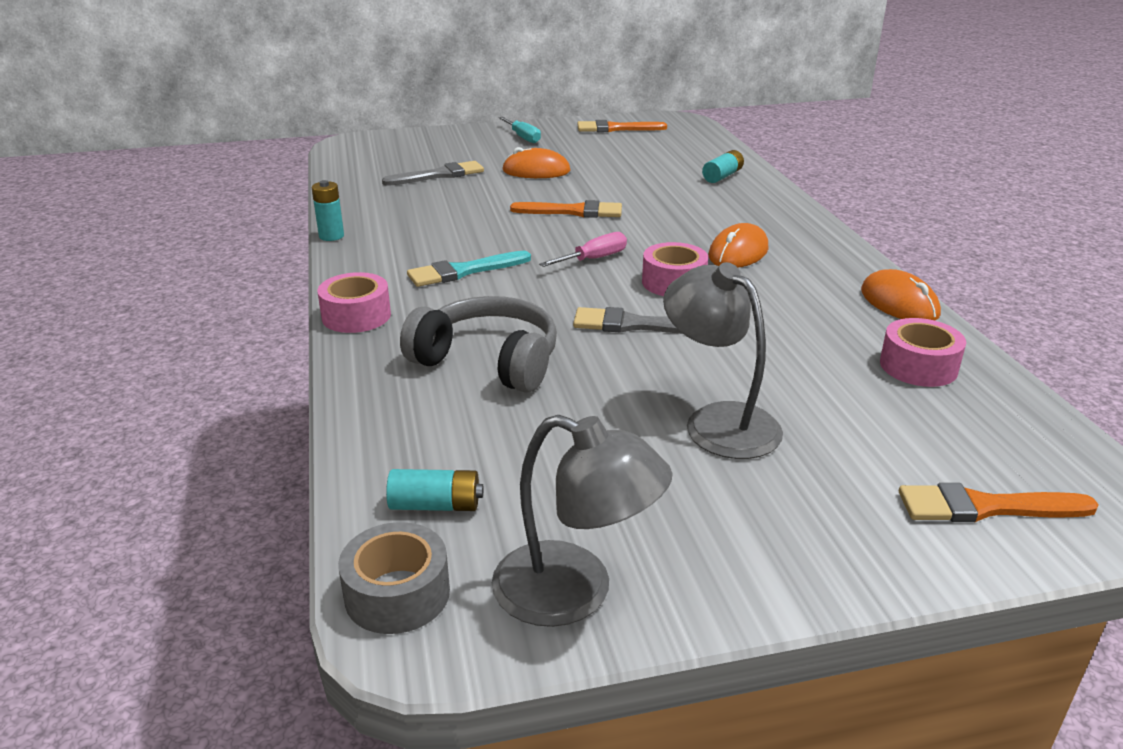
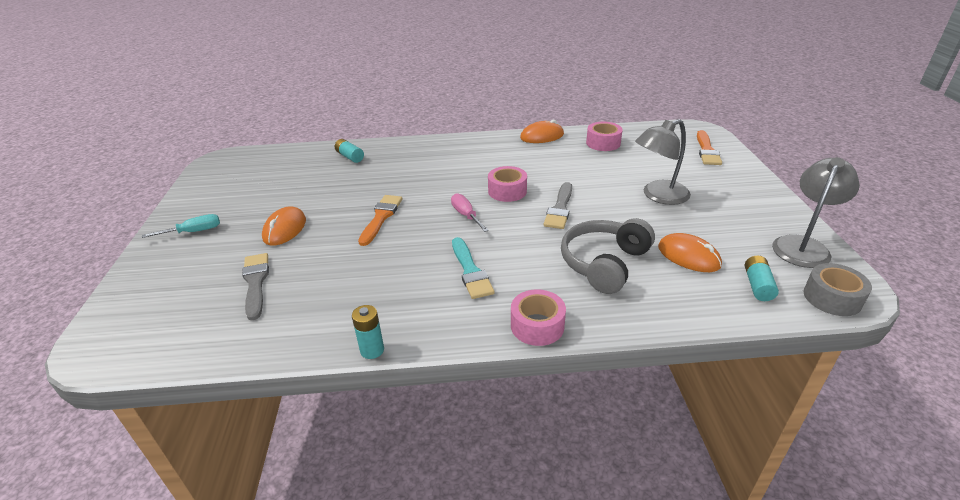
camera: 80 degrees left, 5 degrees up
(616, 128) = (215, 185): orange brush -> none
(738, 252) = (472, 167): orange mouse -> orange mouse (688, 256)

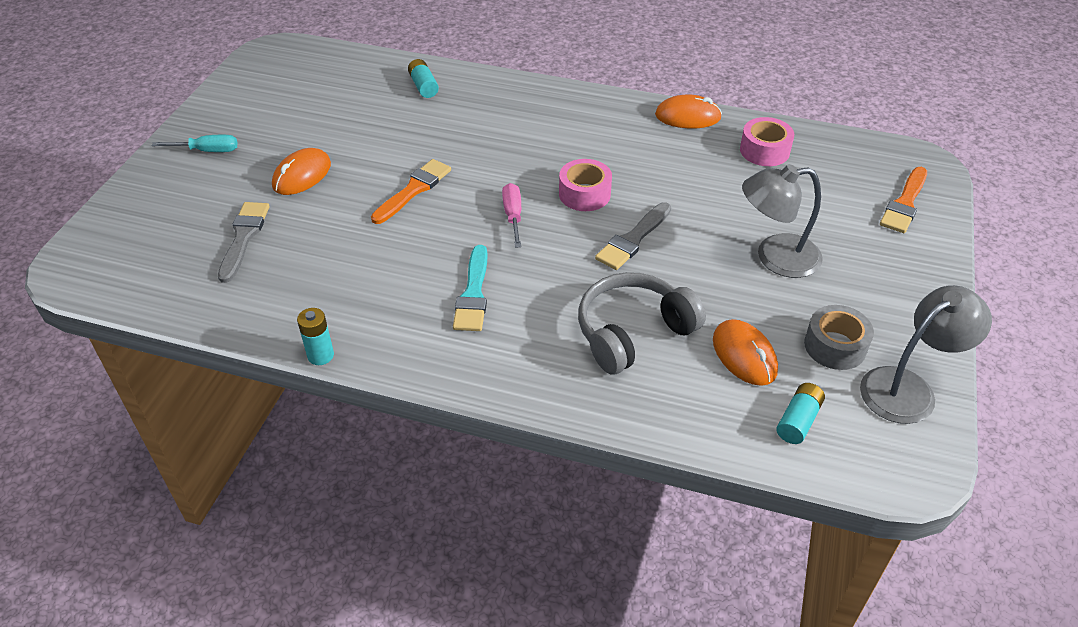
camera: 20 degrees right, 10 degrees up
(537, 326) = (503, 384): pink tape -> none
(832, 298) = (878, 467): grey tape -> grey tape (835, 346)

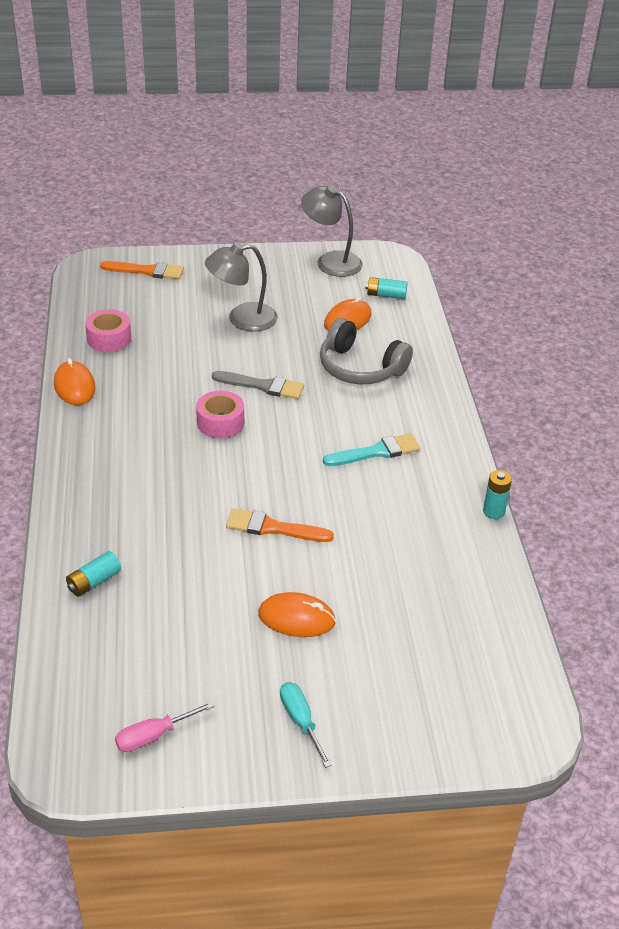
camera: 115 degrees left, 5 degrees down
(243, 237) = (407, 620): grey brush -> none
(513, 216) = (272, 456): pink screwdriver -> pink screwdriver (154, 736)
(775, 257) = (242, 319): grey lamp -> grey lamp turned 105 degrees clockwise
(835, 346) = (314, 288): grey tape -> none

